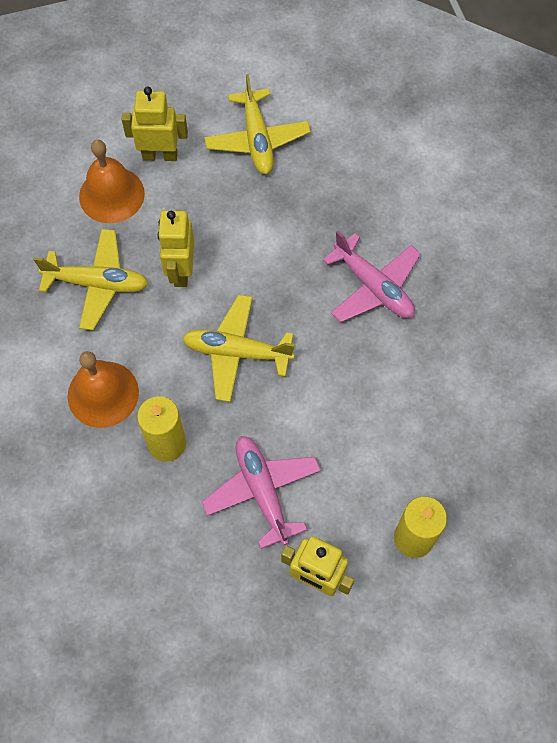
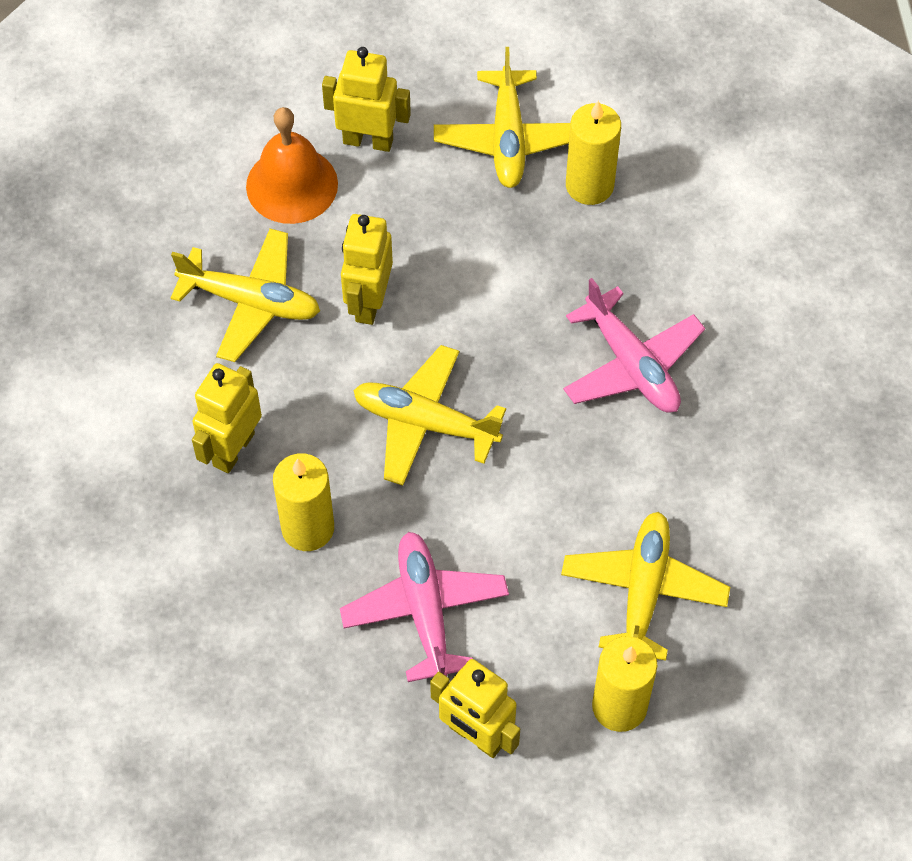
camera: 10 degrees right, 5 degrees down
(103, 394) = (233, 449): orange bell -> yellow robot
(320, 164) = (589, 185): none -> yellow candle
(414, 450) = (643, 591): none -> yellow plane

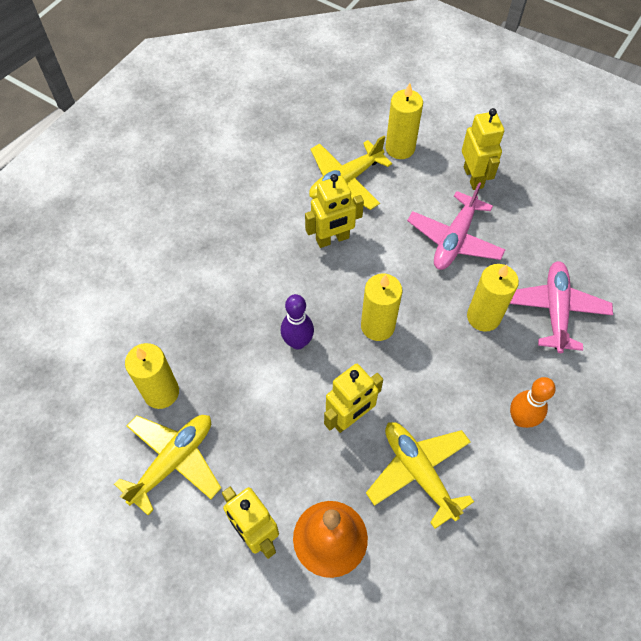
camera: 140 degrees left, 0 degrees up
(178, 435) = (521, 419): none -> orange bowling pin
(233, 449) = (494, 387): yellow robot -> yellow robot (332, 239)
(425, 423) = (377, 326): yellow plane -> yellow candle
(499, 338) = (298, 342): none -> purple bowling pin
(631, 364) = (246, 279): pink plane -> pink plane (555, 310)

